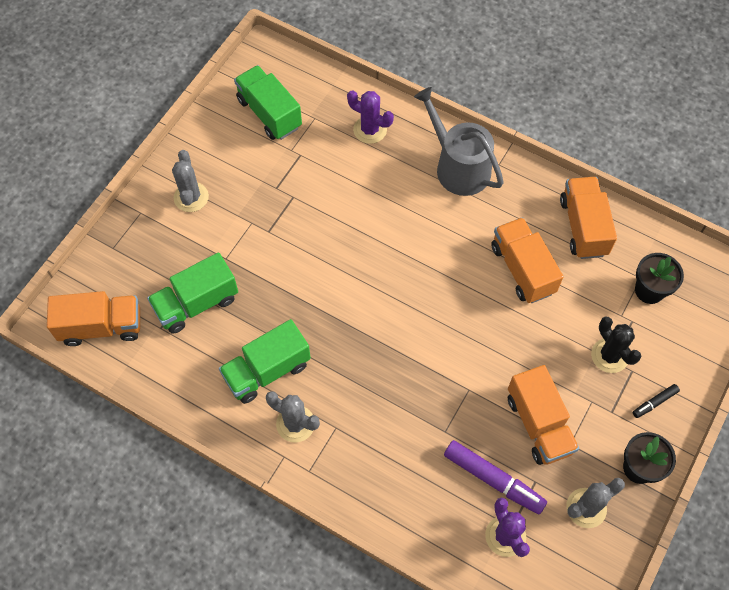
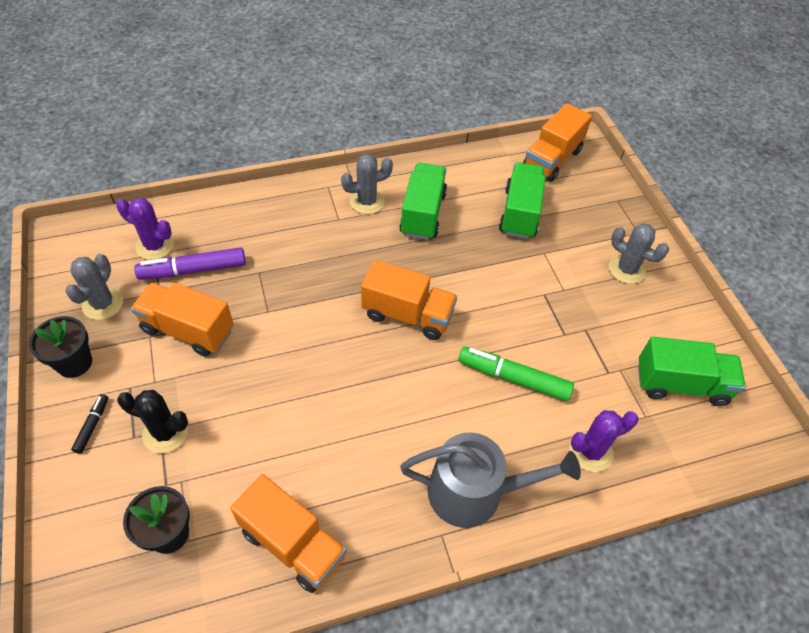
camera: 130 degrees right, 10 degrees down
(360, 200) = (513, 378): none -> green marker
(522, 269) = (314, 443): orange truck -> orange truck (407, 315)

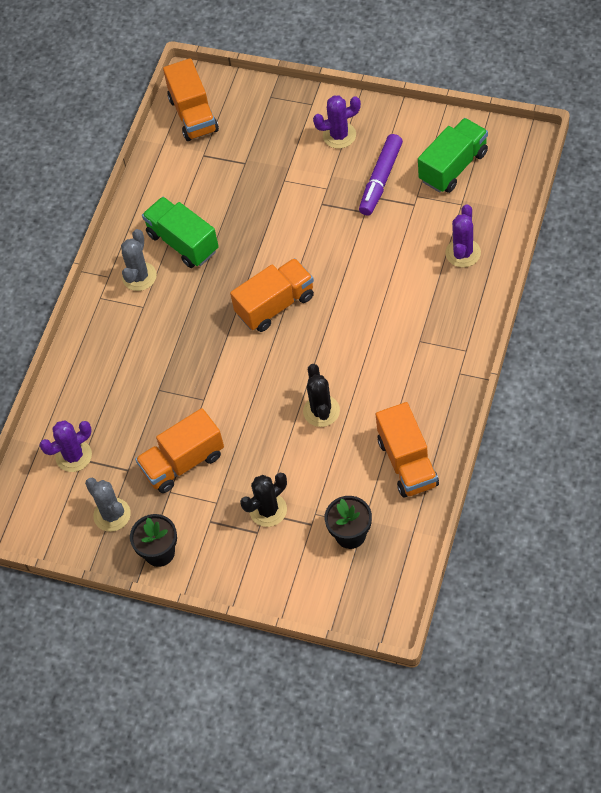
camera: 45 degrees left, 5 degrees up
(92, 426) = (228, 557): black marker -> none
(193, 270) = (122, 436): purple marker -> purple marker (381, 179)
(293, 544) = (407, 463): orange truck -> orange truck turned 90 degrees clockwise
(311, 419) = (321, 411): none -> black cactus
(475, 492) = (444, 338): grey watering can -> none
(513, 378) = (377, 266): green marker -> none
(520, 213) = (233, 173): green truck -> none
(626, 269) = (339, 135): grey cactus -> purple cactus

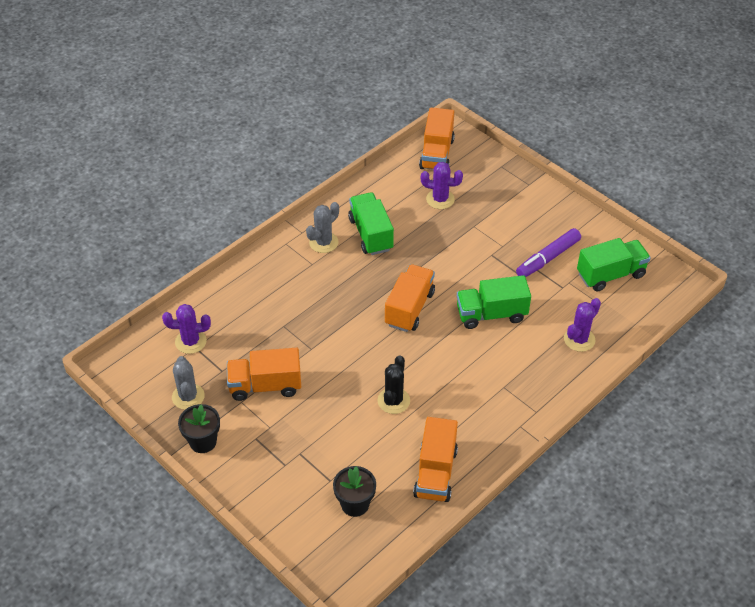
camera: 20 degrees right, 10 degrees down
(268, 510) = (304, 452): black cactus -> none
(275, 305) = (409, 308): orange truck -> orange truck turned 60 degrees counterclockwise
(339, 135) = (535, 214): purple cactus -> purple cactus (440, 199)
(361, 269) = (491, 314): none -> green truck

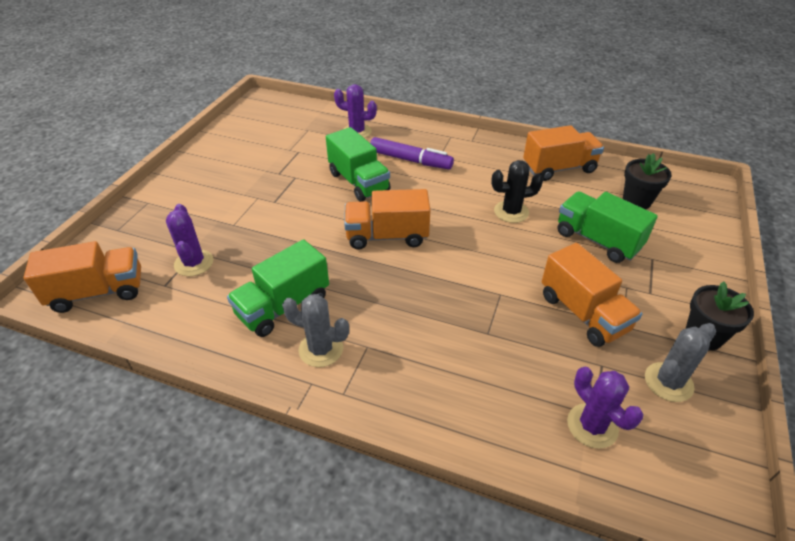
camera: 115 degrees left, 5 degrees down
(548, 258) = (263, 166): purple marker -> purple marker (410, 160)
(610, 275) = (268, 131): green truck -> green truck (597, 240)

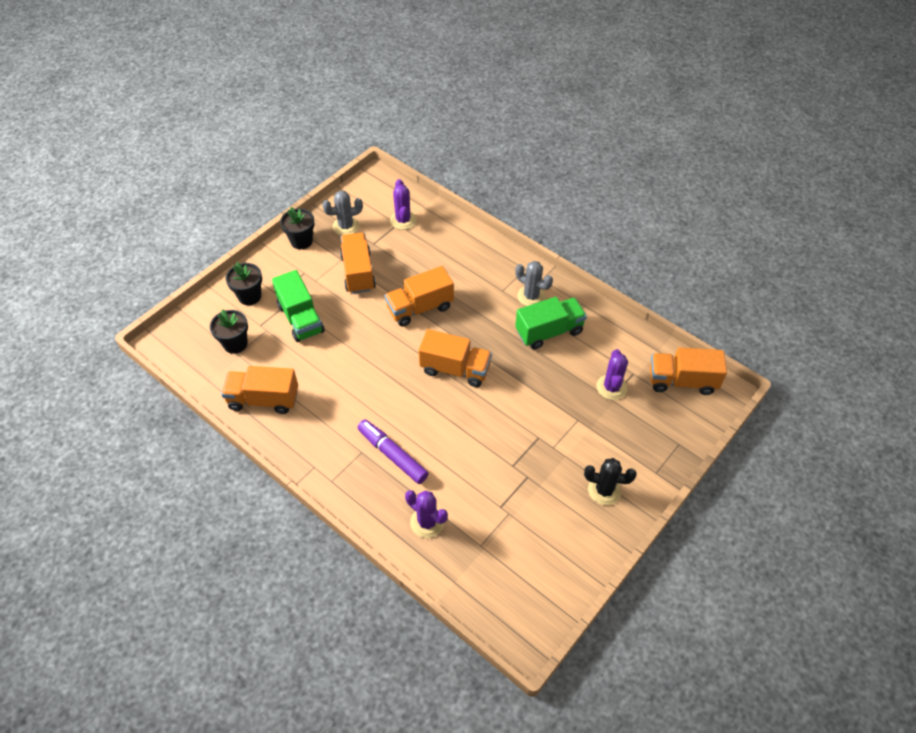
camera: 160 degrees left, 10 degrees up
(359, 182) = (454, 439): green truck -> none
(468, 290) = (420, 308): none -> orange truck
(511, 212) = (343, 363): black cactus -> black cactus (604, 490)
(679, 247) = (249, 296): none -> black flower pot

